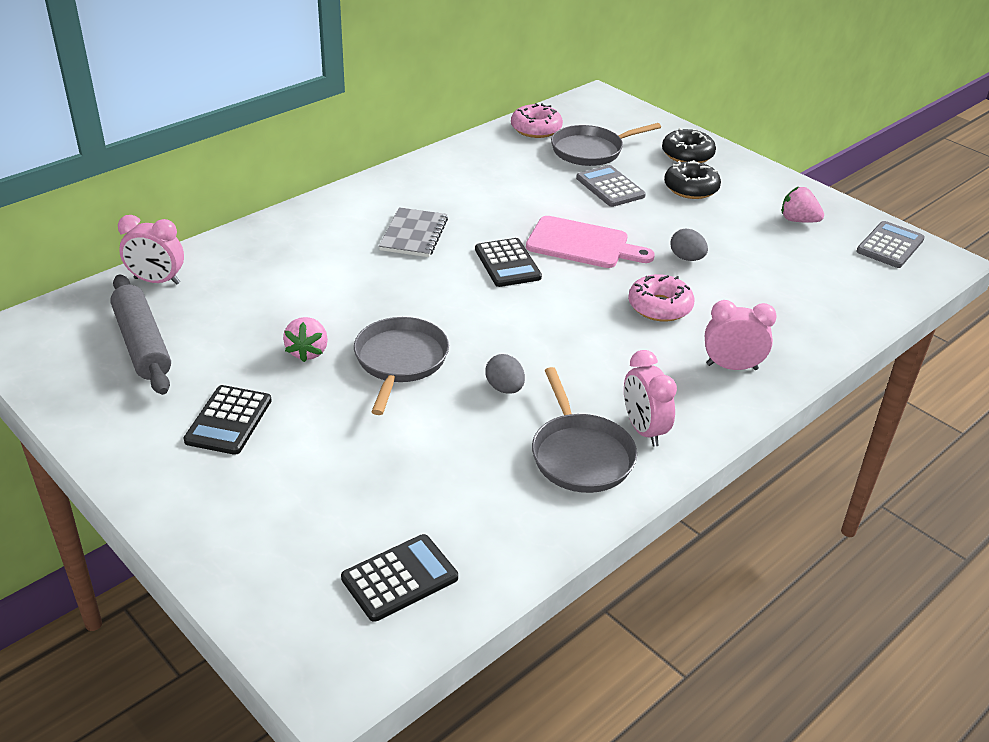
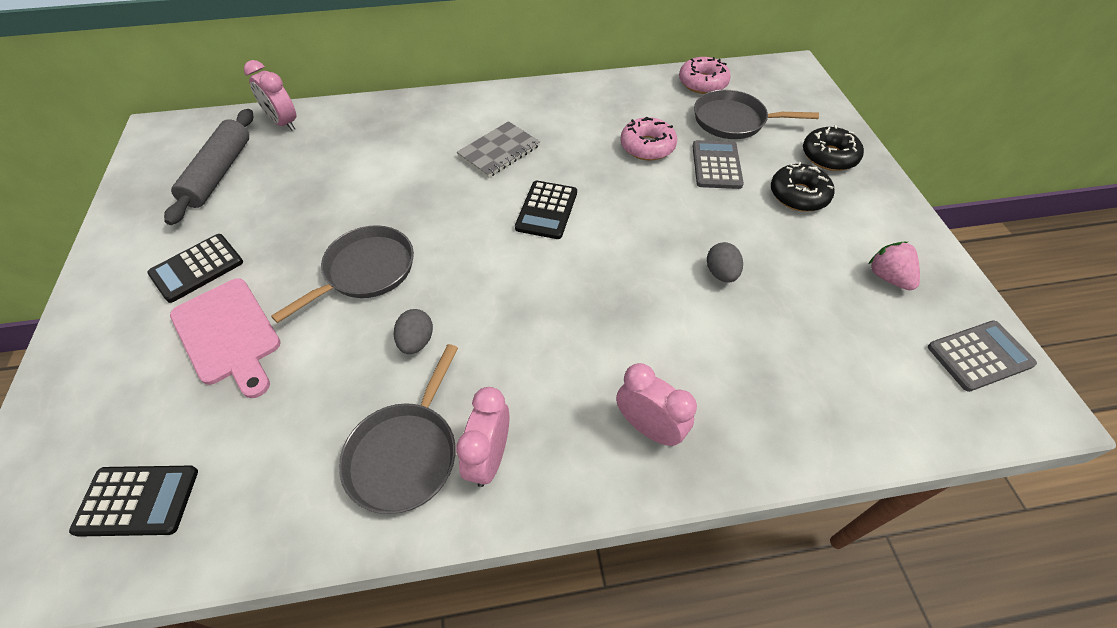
camera: 35 degrees right, 15 degrees up
(308, 352) = (311, 230): pink strawberry -> none
(582, 244) = (632, 216): pink cutting board -> pink cutting board (228, 334)
(659, 306) = (641, 318): pink donut -> pink donut (647, 146)

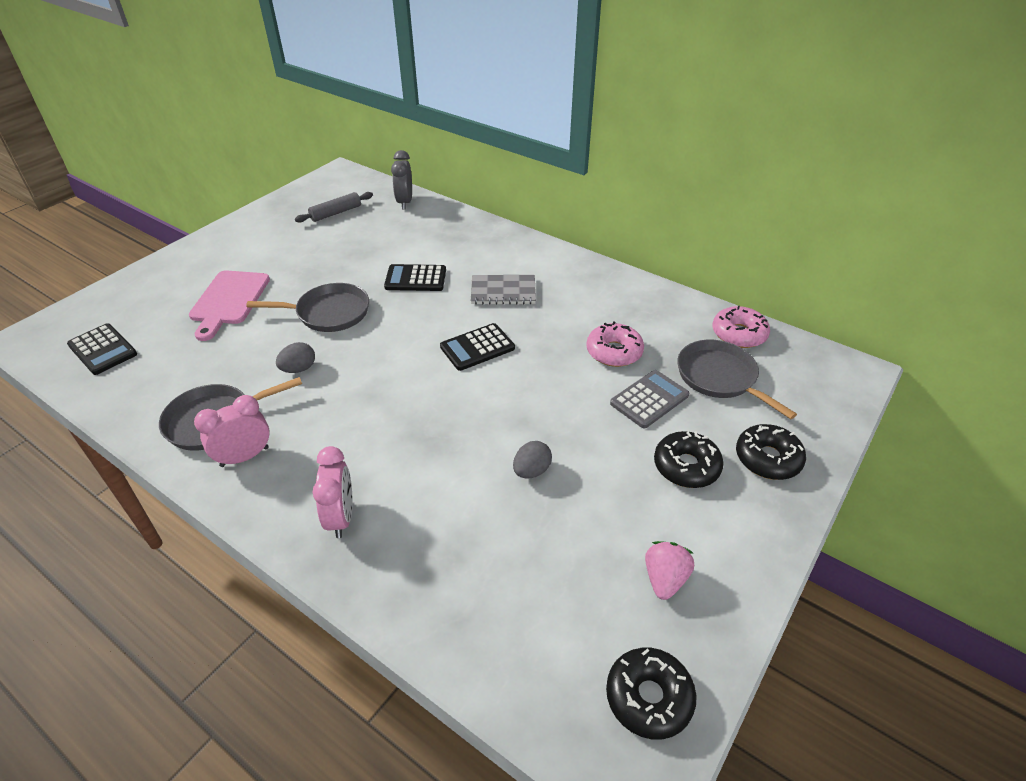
camera: 45 degrees right, 10 degrees down
(197, 268) = (260, 258): black calculator -> black calculator (415, 279)
(219, 173) = (336, 213): grey rolling pin -> grey rolling pin, size x0.66
(283, 123) = (404, 202): pink clock -> grey clock
(979, 356) = (649, 697): grey calculator -> black donut

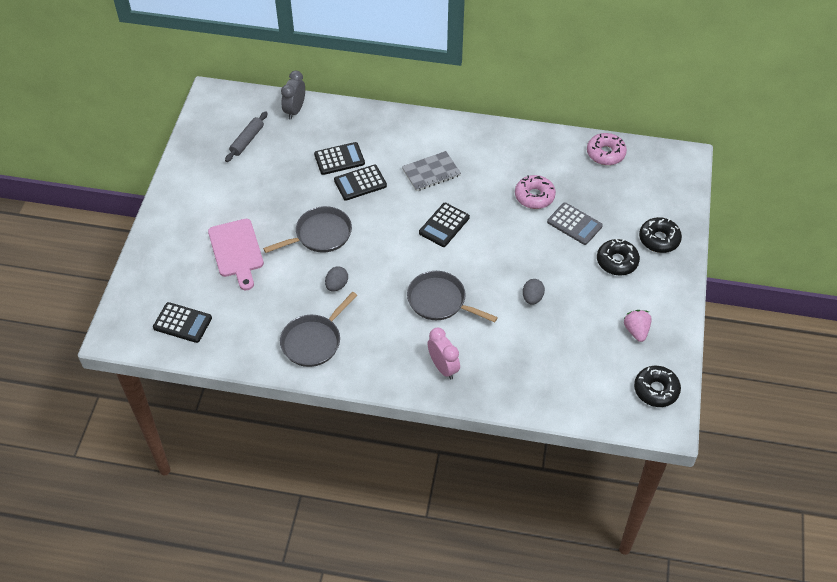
camera: 25 degrees left, 10 degrees up
(244, 456) = (354, 356): pink clock -> none
(404, 202) = (295, 110): grey clock -> grey clock turned 45 degrees clockwise
(412, 252) = (339, 159): none -> black calculator
(649, 399) = (574, 224): grey calculator -> grey calculator turned 105 degrees clockwise
(719, 377) = (608, 192): grey pan -> grey pan (440, 301)

